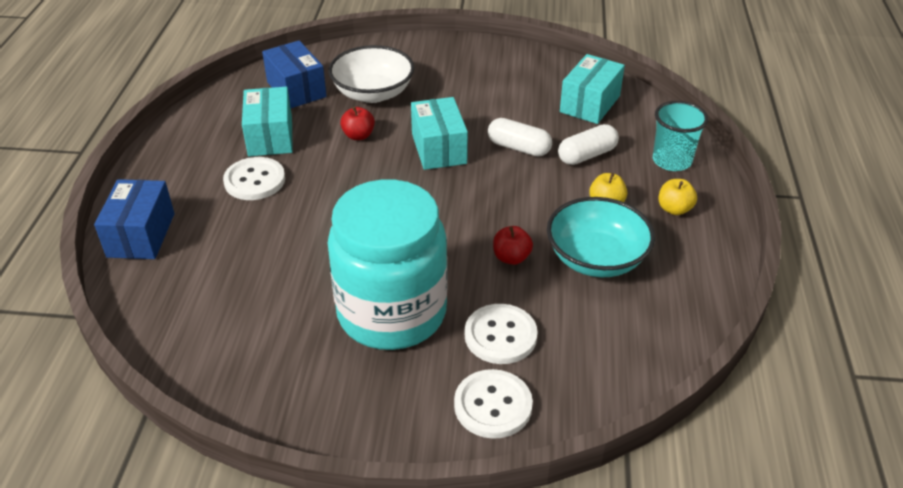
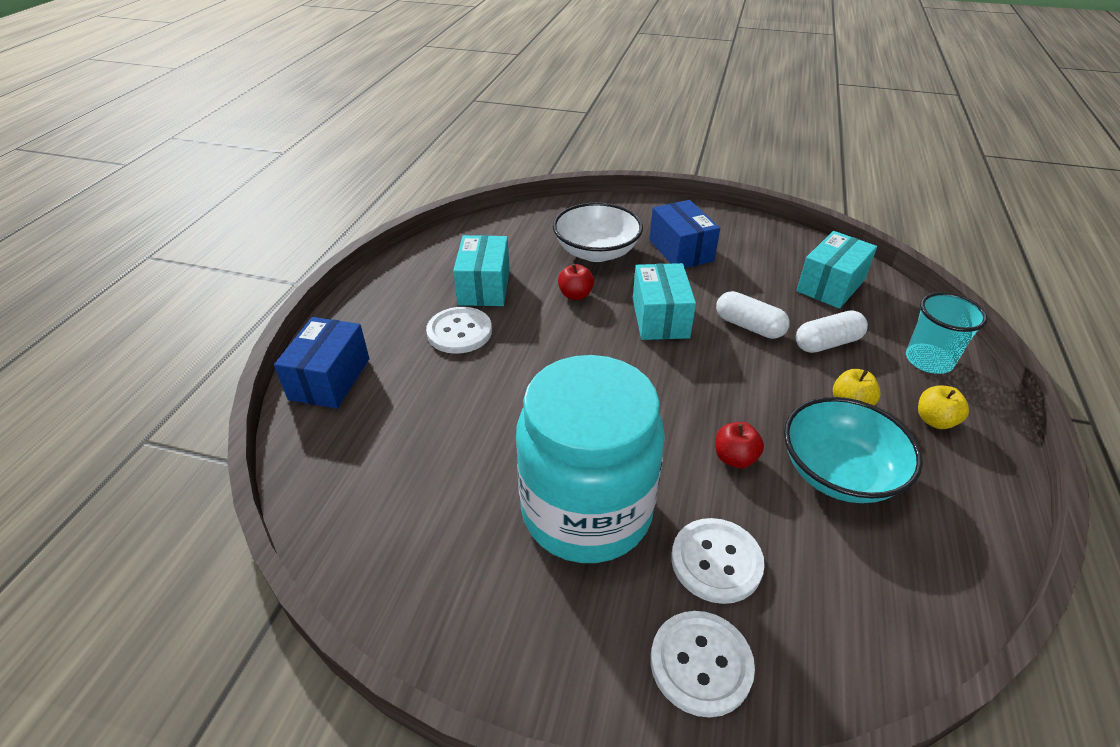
camera: 10 degrees right, 0 degrees up
(296, 89) = (519, 241): blue box -> blue box (681, 250)

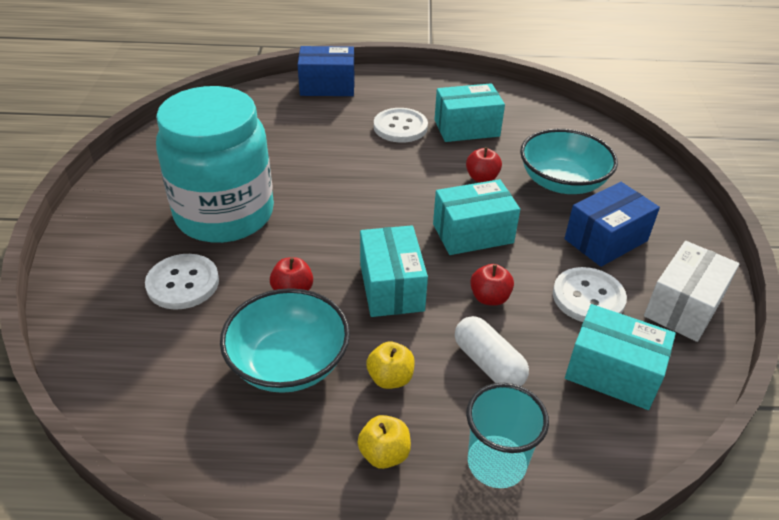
camera: 75 degrees right, 0 degrees up
(596, 252) = (562, 182): white bowl -> turquoise bowl
(700, 664) = (100, 279): white button -> white button (588, 297)
(732, 383) = (391, 287): none -> turquoise box
(749, 326) = (489, 298): white capsule -> red apple
(761, 238) = (683, 307): none -> white box

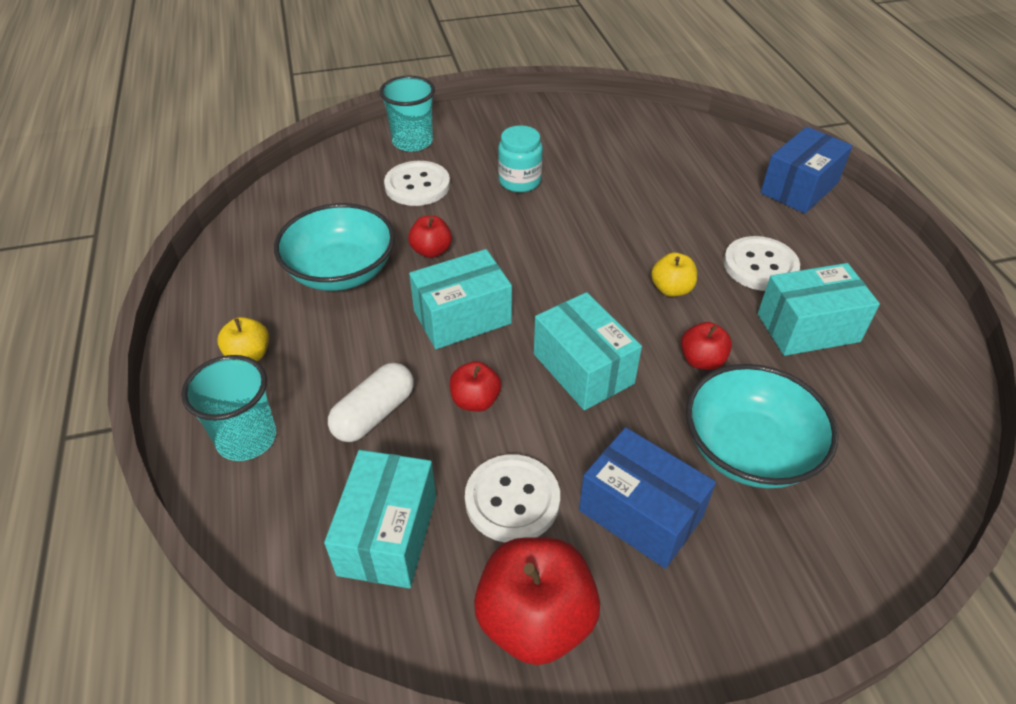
camera: 75 degrees right, 5 degrees up
(100, 274) = (412, 142): none -> turquoise cup
(224, 214) = (520, 181): turquoise jar -> turquoise jar, size x0.43
(327, 86) = (799, 188): blue box -> blue box turned 60 degrees clockwise
(390, 378) = (337, 341): yellow apple -> yellow apple (671, 289)
(466, 128) = (808, 327): turquoise box -> turquoise box turned 75 degrees counterclockwise
(683, 307) = (535, 620): white box -> red apple

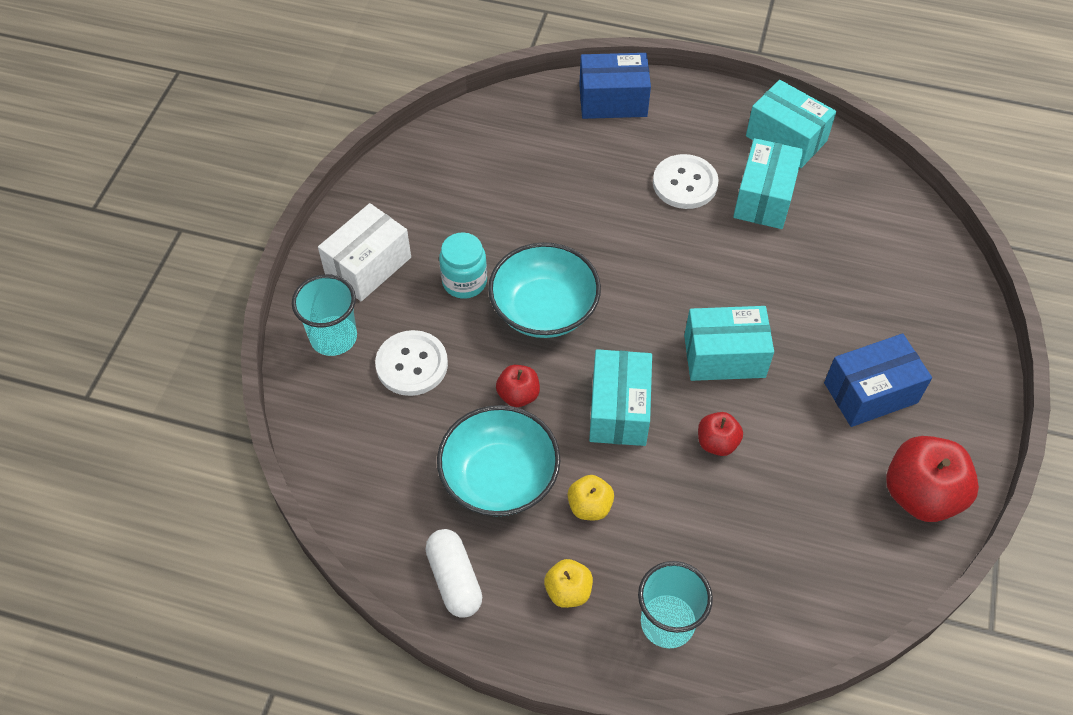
camera: 60 degrees left, 10 degrees up
(374, 414) = (692, 519): white capsule -> white capsule (454, 579)
(388, 534) = (813, 555): turquoise box -> turquoise box (786, 138)
(491, 132) = (368, 266): none -> white box
(512, 500) = (822, 463): white button -> none
(671, 289) = (675, 253): yellow apple -> yellow apple (589, 506)
(701, 360) = (758, 279): red apple -> none
(749, 450) = (851, 301): turquoise bowl -> turquoise bowl (544, 309)
(799, 188) = (613, 101): blue box -> blue box turned 75 degrees counterclockwise

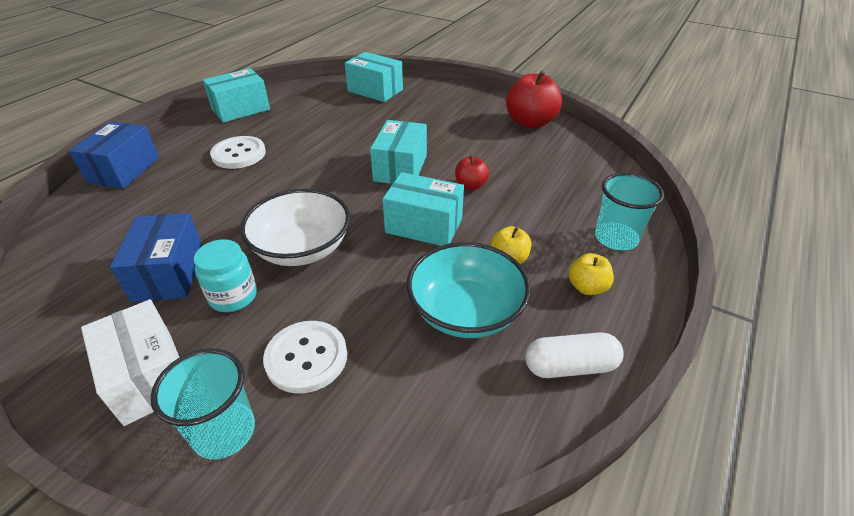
camera: 75 degrees left, 15 degrees down
(518, 395) = (383, 282): red apple -> none
(544, 309) = (302, 248): turquoise bowl -> white bowl
(764, 198) = (281, 126): turquoise box -> turquoise box (375, 90)
(870, 393) = (454, 123): blue box -> blue box (169, 273)

